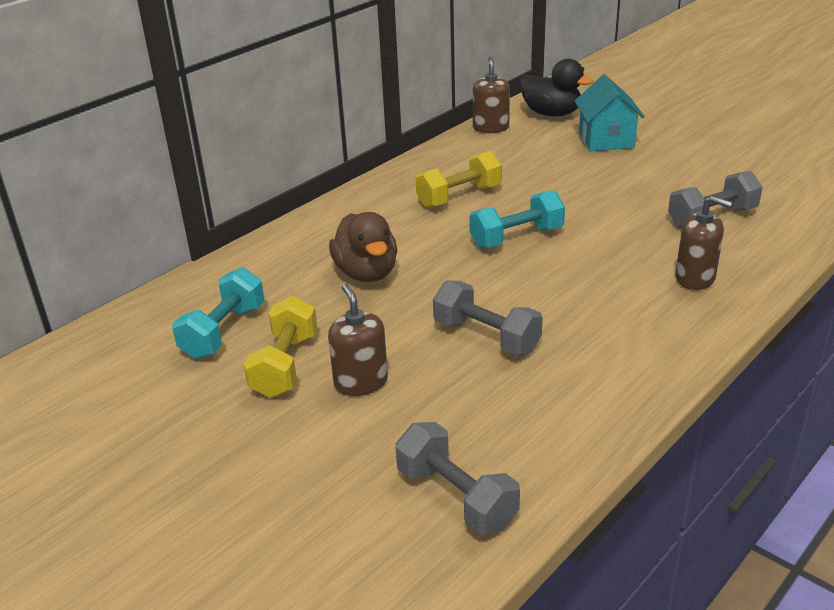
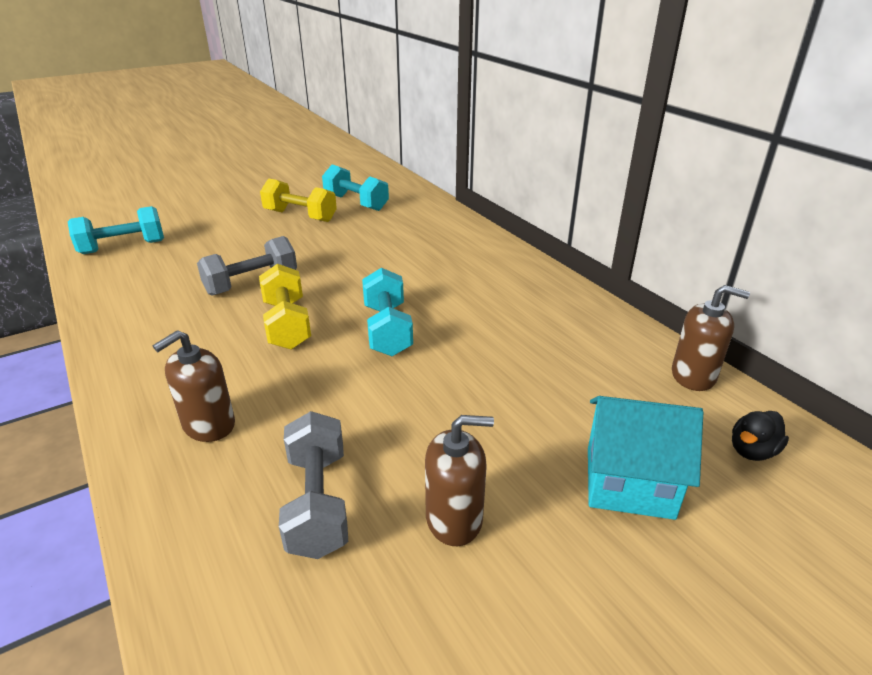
camera: 105 degrees right, 0 degrees up
(361, 382) = (256, 235): brown soap dispenser -> brown soap dispenser (454, 519)
(366, 273) = (386, 251): brown duck -> none
(456, 497) = (123, 247): grey dumbbell -> turquoise dumbbell
(459, 196) = (496, 314): yellow dumbbell -> yellow dumbbell (287, 324)
(551, 113) = (752, 451): black duck -> black duck, size x0.54

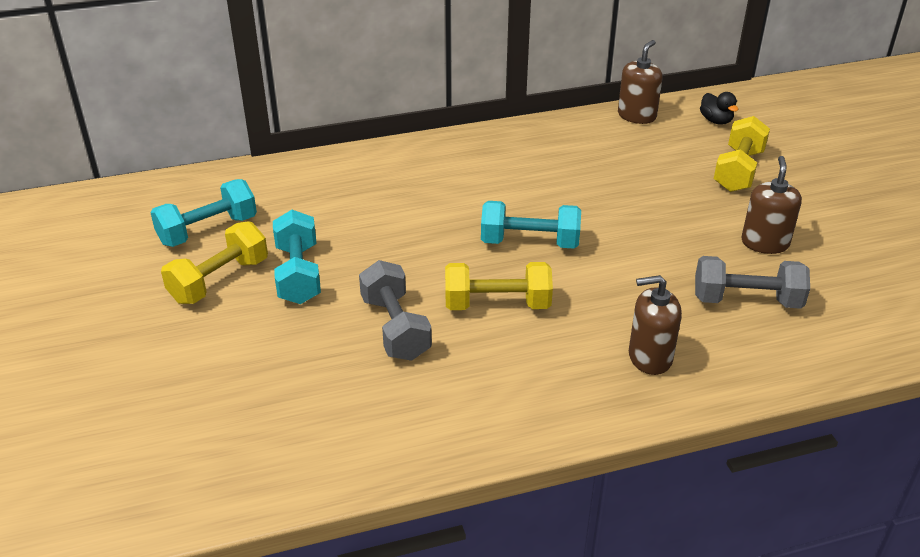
camera: 75 degrees left, 5 degrees up
(123, 247) = (217, 457): turquoise dumbbell -> turquoise dumbbell (298, 274)
(209, 425) = (649, 357): brown soap dispenser -> brown soap dispenser turned 120 degrees clockwise
(629, 482) = (738, 171): turquoise house -> yellow dumbbell

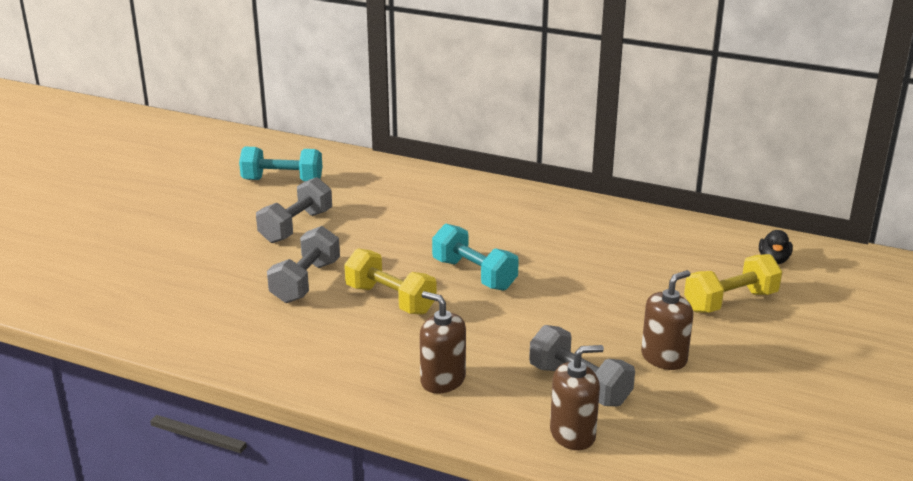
camera: 40 degrees right, 10 degrees down
(219, 280) = (247, 210): yellow dumbbell -> none
(298, 274) = (296, 226): turquoise dumbbell -> grey dumbbell
(637, 116) = (704, 230): brown soap dispenser -> brown soap dispenser (573, 434)

